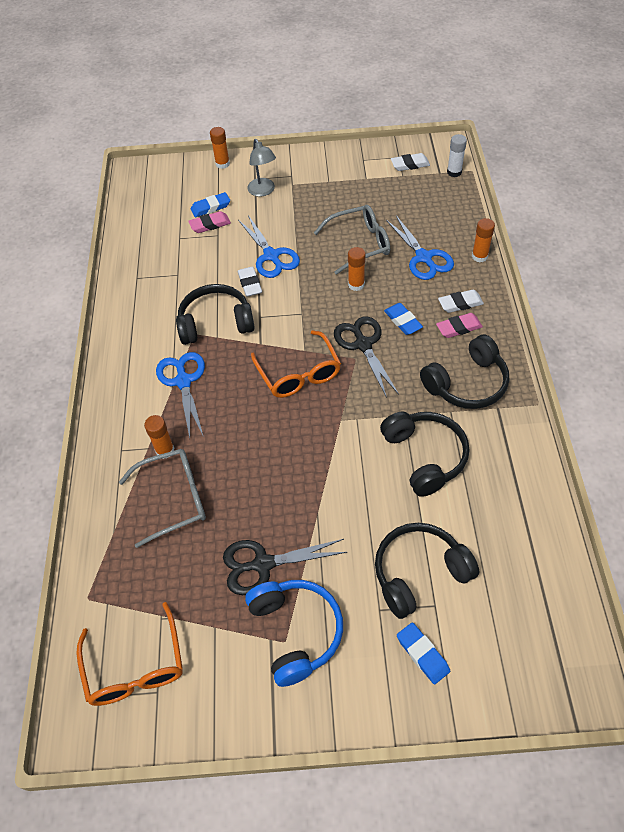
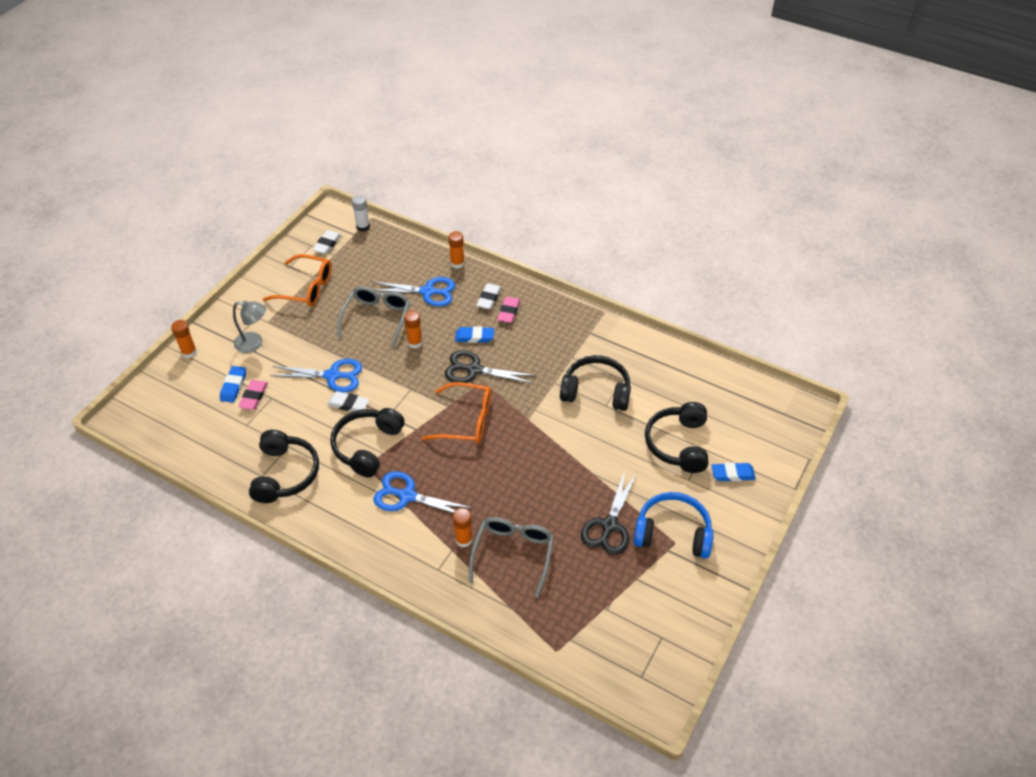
camera: 60 degrees left, 5 degrees down
(135, 667) = (634, 642): orange glasses -> orange glasses (306, 288)
(466, 383) = (558, 336): black headphones -> black headphones (285, 474)

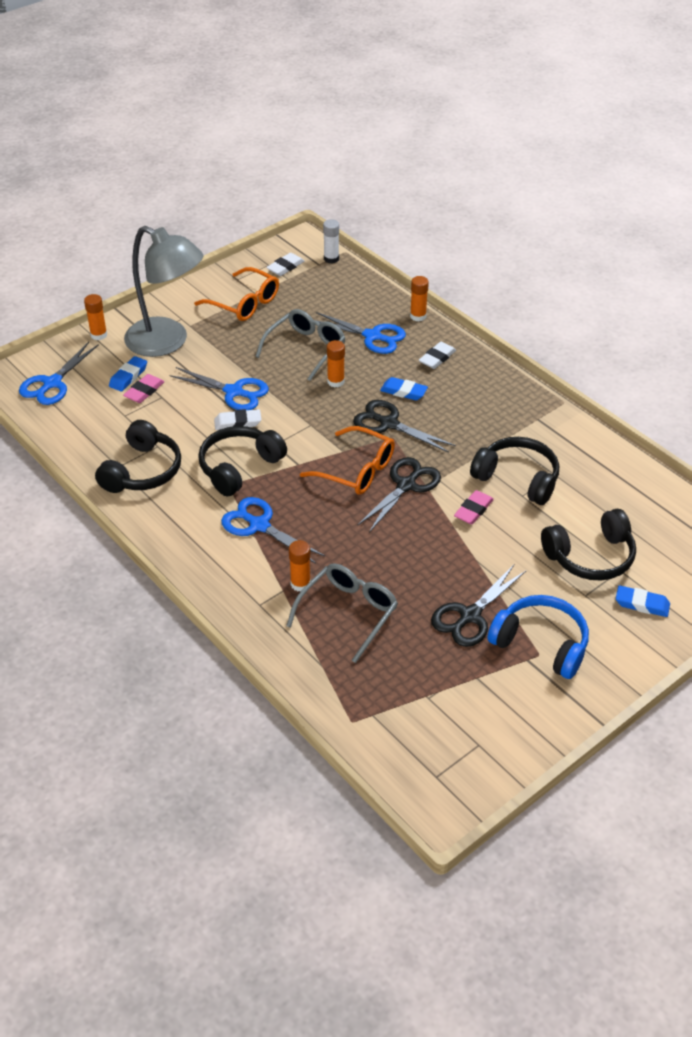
camera: 20 degrees right, 5 degrees down
(167, 411) = (52, 383): none -> blue scissors
(254, 343) = (167, 342): grey lamp -> grey lamp, size x2.00
(348, 404) = (238, 423): white eraser -> white eraser turned 45 degrees counterclockwise
(508, 312) = (453, 376): pink eraser -> pink eraser (473, 510)
(512, 423) = (406, 485): none -> black scissors
(678, 444) = (590, 556): black headphones -> black headphones turned 135 degrees counterclockwise

